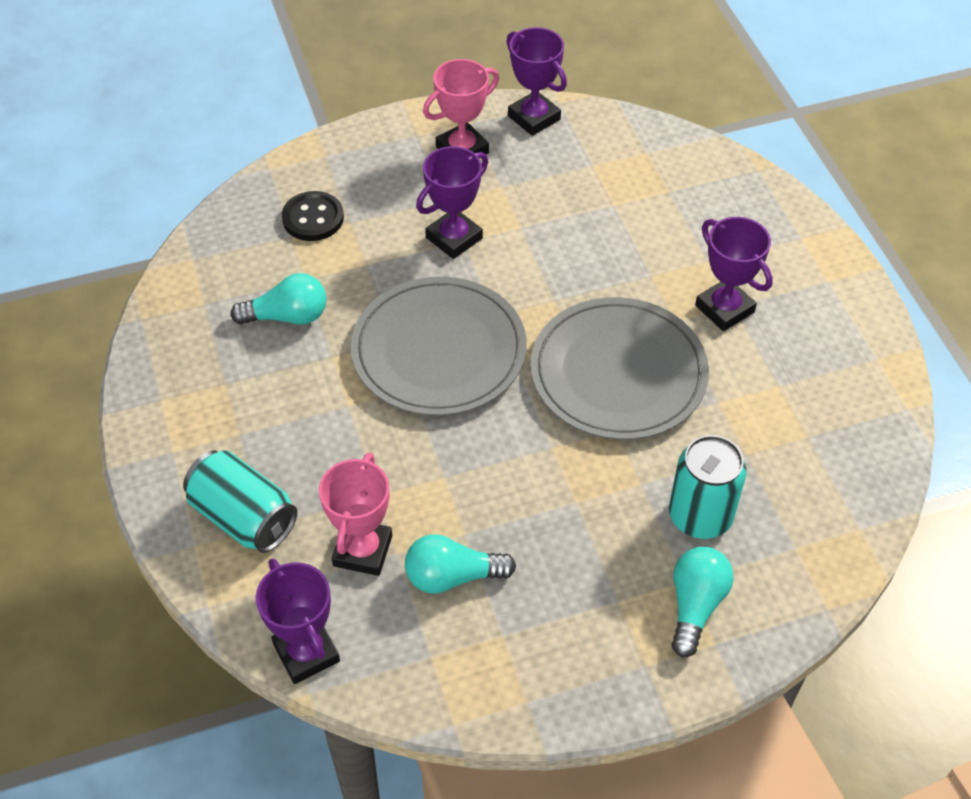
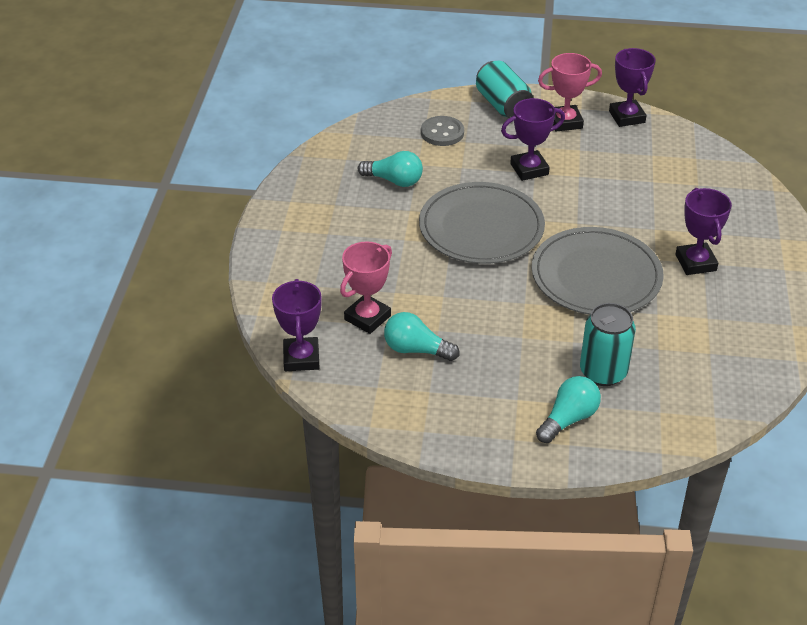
camera: 25 degrees right, 10 degrees down
(244, 517) = (305, 277): turquoise can -> turquoise can (503, 105)
(313, 218) = (442, 133): black button -> grey button

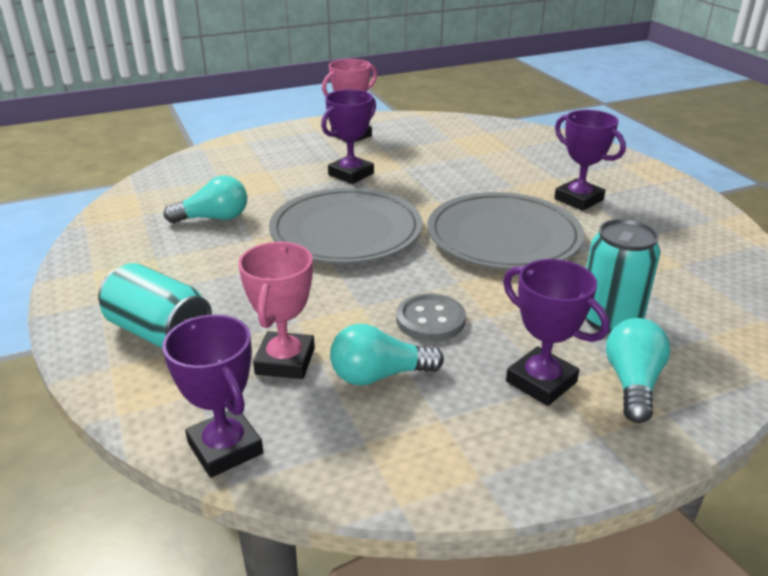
camera: 30 degrees left, 10 degrees down
(442, 133) = (236, 169): grey button -> grey button (430, 320)
(503, 105) = (281, 137): turquoise can -> turquoise can (159, 332)
(627, 117) = (402, 121): purple trophy -> purple trophy (541, 382)

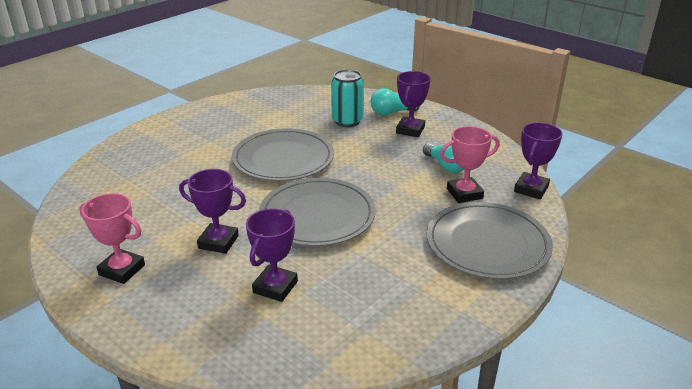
camera: 115 degrees left, 0 degrees up
(159, 332) = (487, 244): turquoise can -> grey plate
(213, 218) = (343, 285): turquoise light bulb -> none
(430, 320) = (390, 163): grey button -> none
(578, 199) = (214, 142): purple trophy -> purple trophy (275, 287)

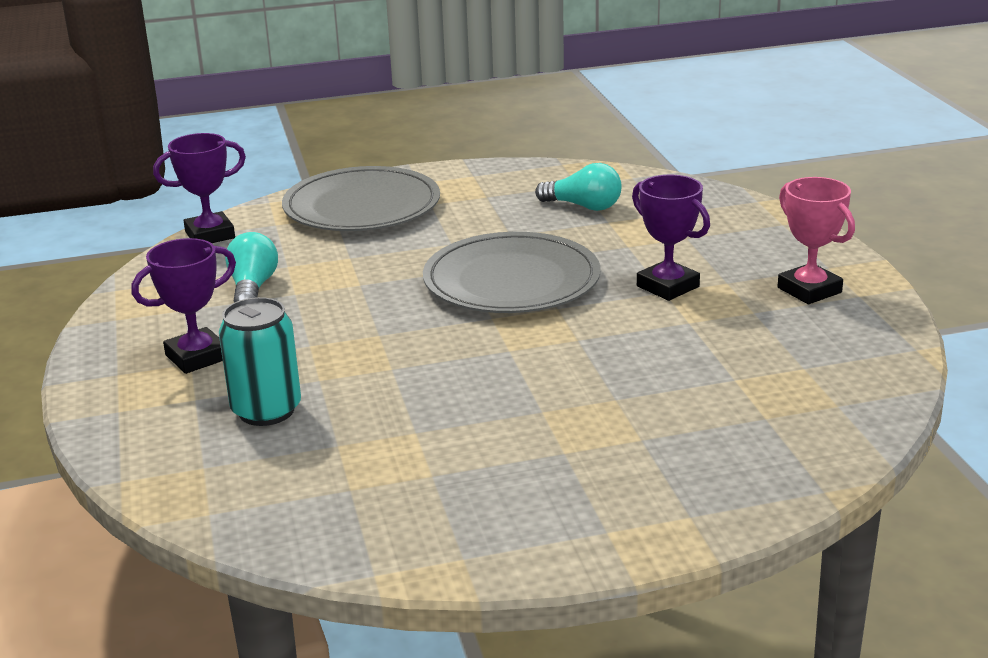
camera: 145 degrees left, 5 degrees down
(275, 287) = (634, 231): purple trophy -> none
(283, 158) = (468, 372): grey plate -> none
(391, 113) = (164, 402): turquoise light bulb -> turquoise light bulb (583, 206)
(464, 193) = (294, 252): pink trophy -> none

